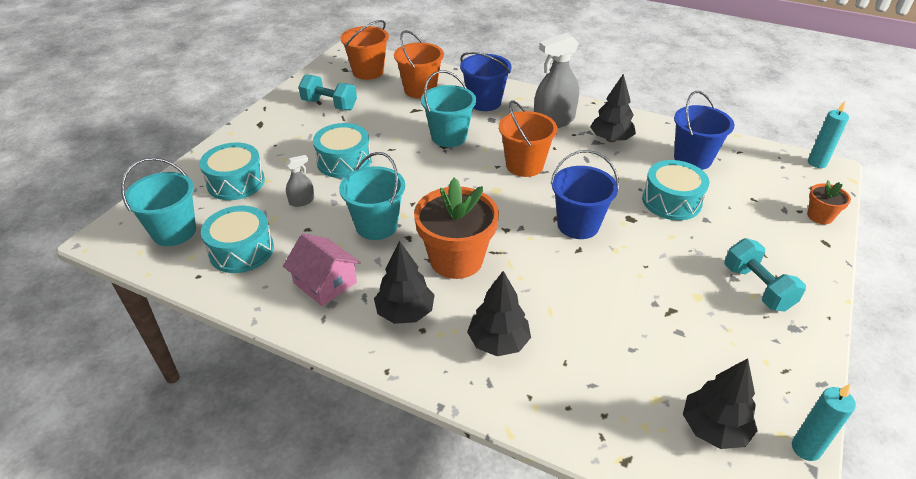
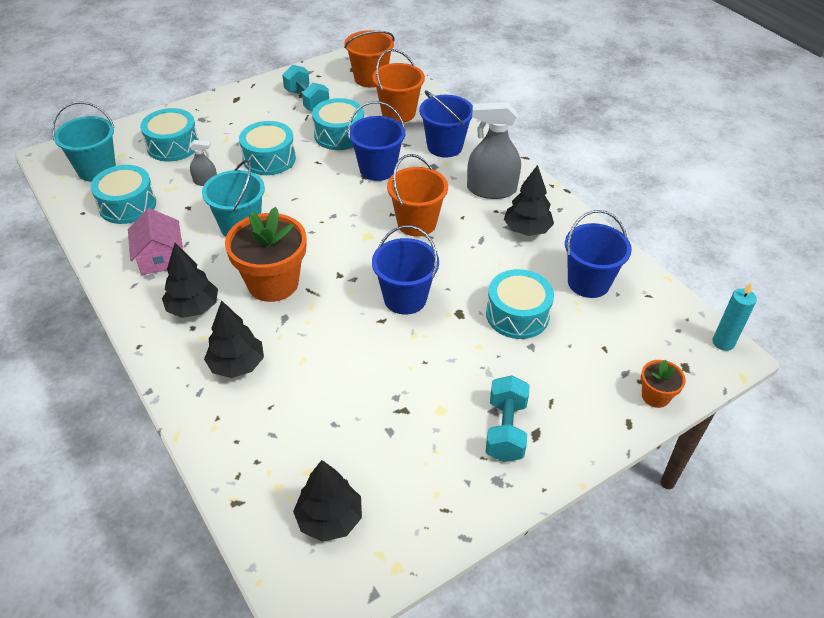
camera: 30 degrees right, 5 degrees up
(387, 122) = (339, 135): none -> turquoise drum
(449, 137) = (377, 169): turquoise bucket -> blue bucket
(806, 448) = (386, 577): turquoise candle -> none

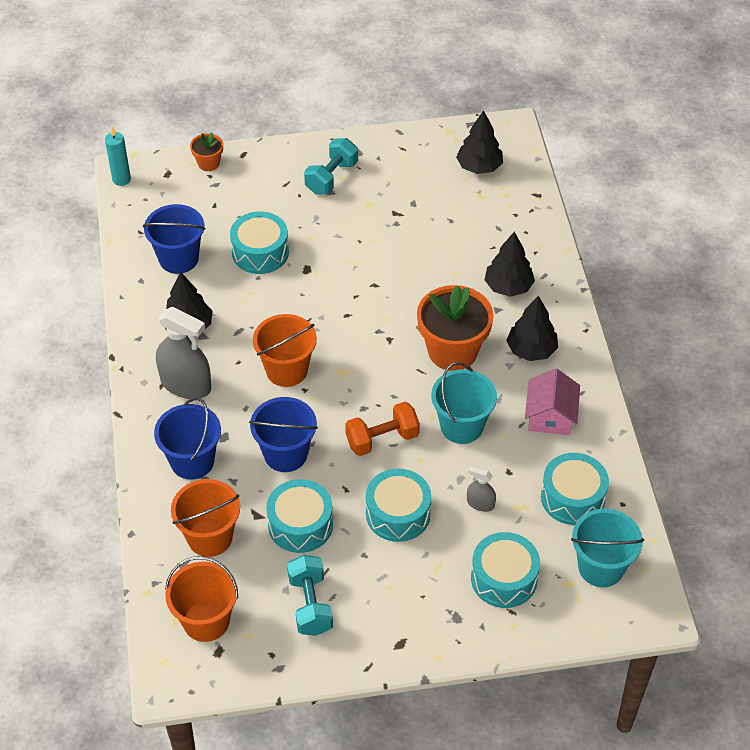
camera: 155 degrees left, 5 degrees up
(305, 199) = (382, 439): none -> orange dumbbell
(405, 298) = (344, 297): blue bucket -> none

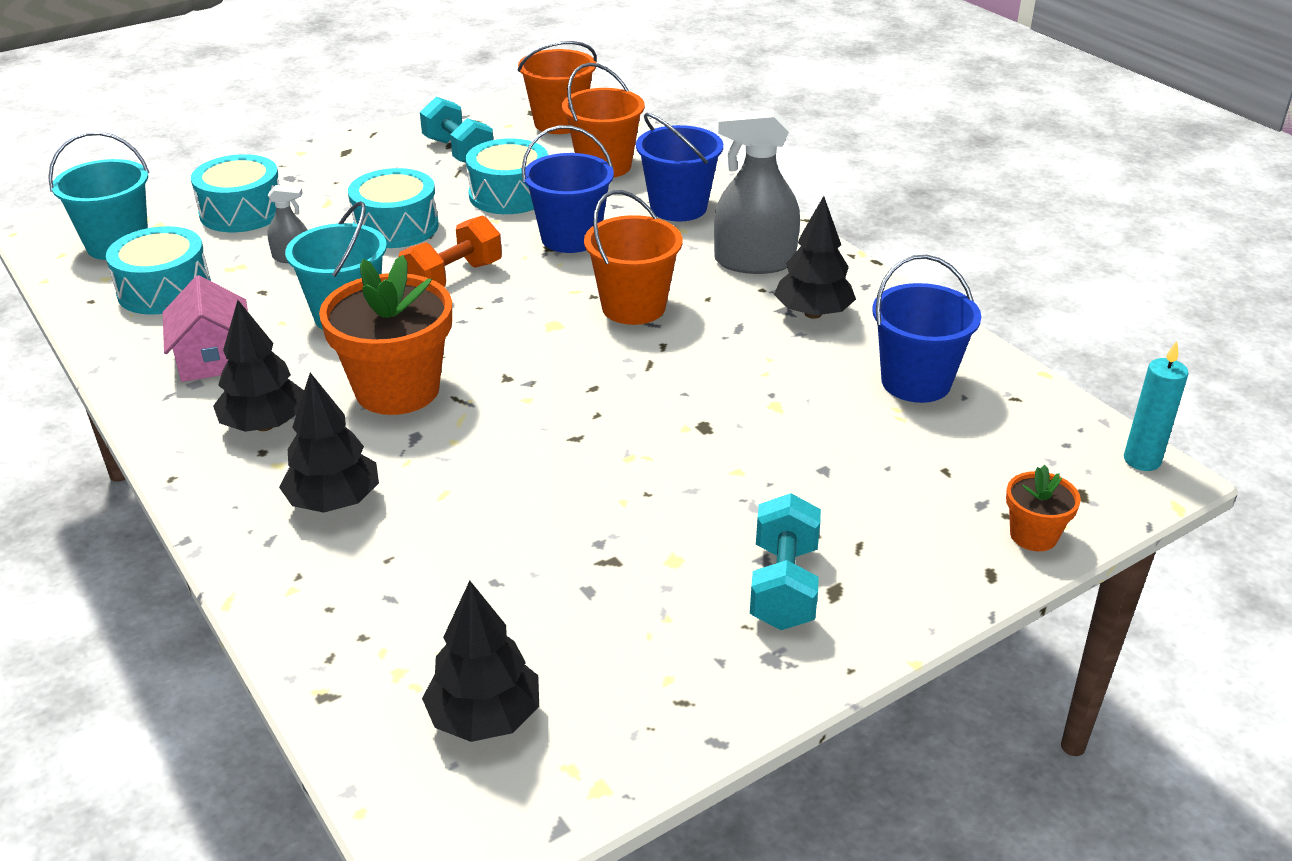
camera: 155 degrees right, 15 degrees down
(260, 252) = (800, 427): turquoise drum -> none

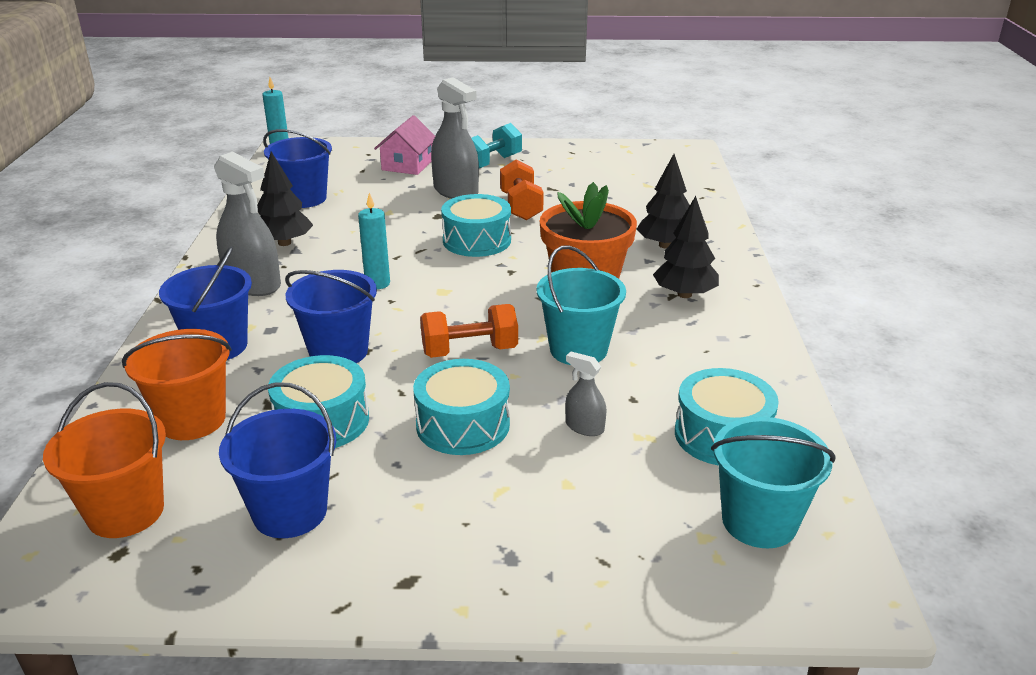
camera: 145 degrees left, 5 degrees down
(214, 358) = (700, 352): pink house -> pink house (407, 165)
(242, 212) = (600, 517): turquoise drum -> turquoise drum (477, 240)
(458, 152) = (290, 512): turquoise dumbbell -> blue bucket
(484, 717) = (649, 167): black tree -> none
(612, 494) = (521, 207): none -> orange dumbbell
(633, 307) = (377, 283): orange bucket -> turquoise candle
(746, 486) = (456, 191): none -> grey spray bottle
(1033, 535) = (371, 147): orange flower pot -> none

